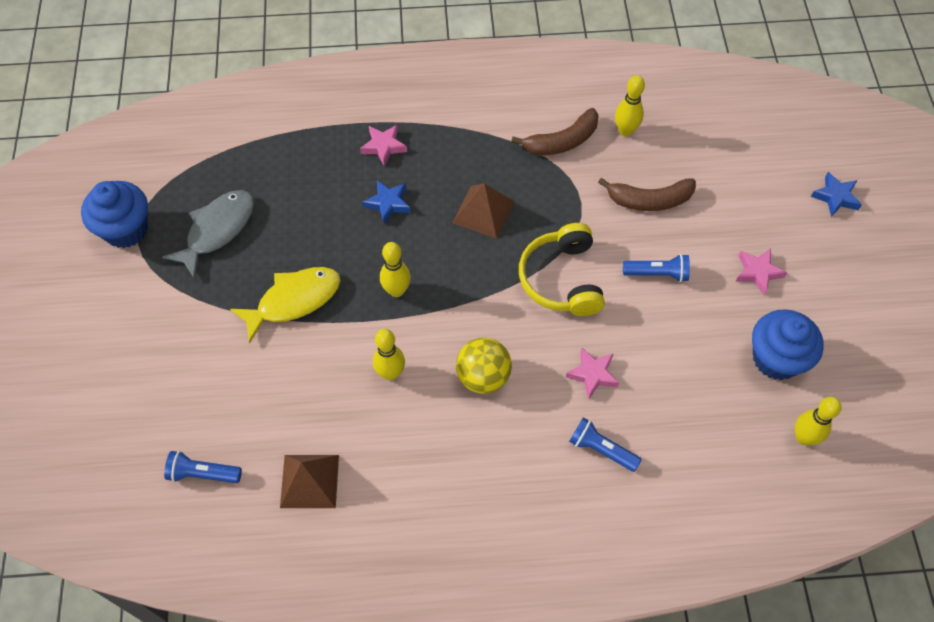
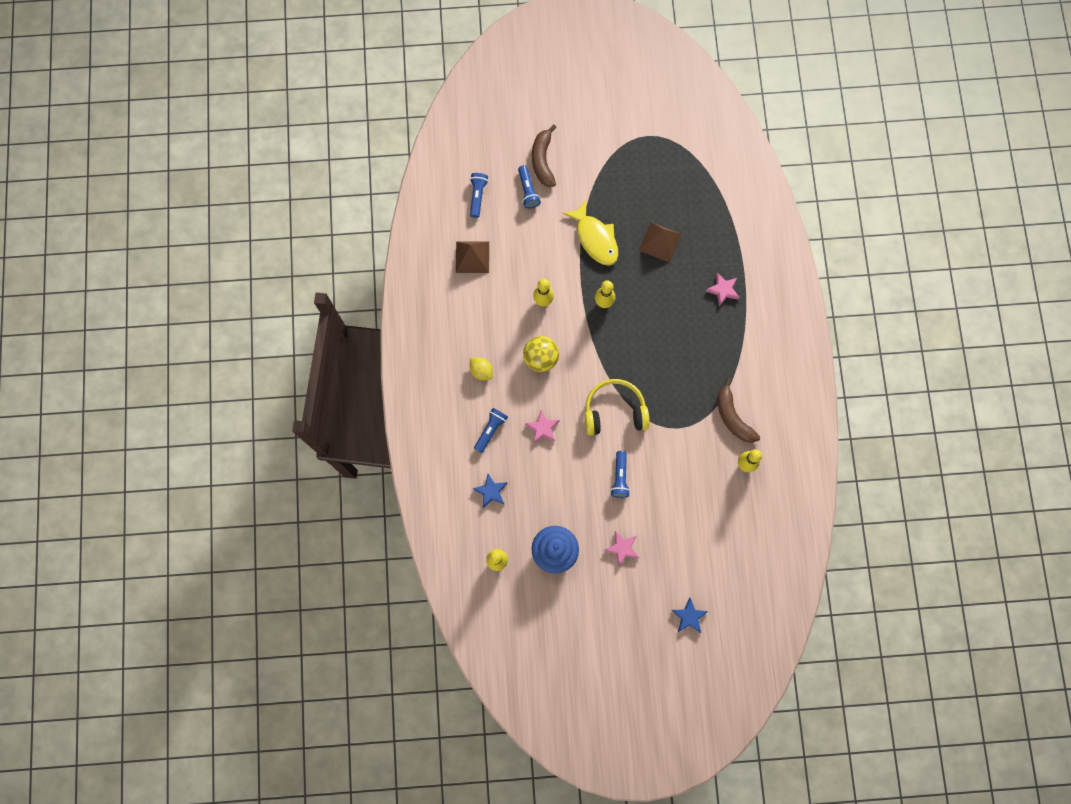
camera: 90 degrees right, 15 degrees up
(126, 229) = (648, 128): blue cupcake -> none
(204, 395) = (528, 191): none -> blue flashlight
(217, 230) = (648, 185): grey fish -> none
(388, 203) = (673, 295): blue star -> blue star (491, 491)
(483, 212) = (668, 359): brown pyramid -> brown pyramid (660, 242)
(505, 464) = (481, 371): none -> yellow lemon
(649, 200) = (682, 477): brown banana -> brown banana (543, 160)

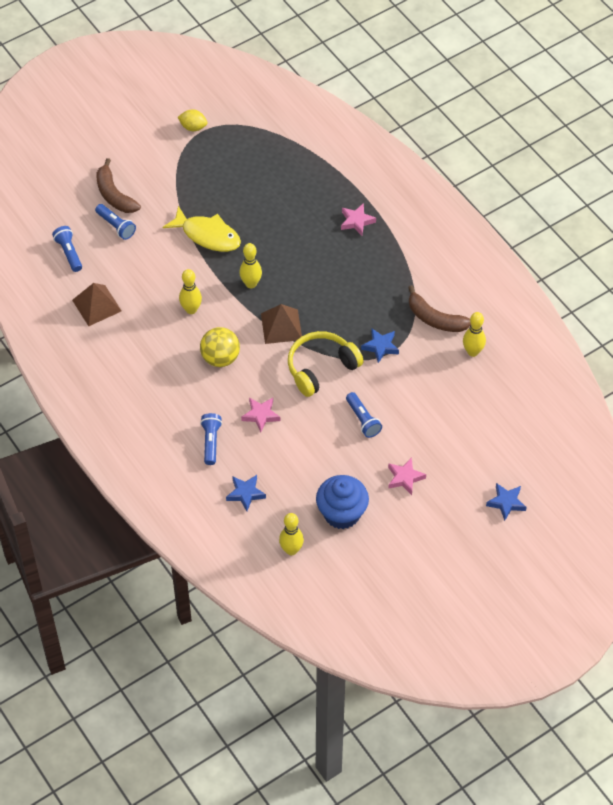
camera: 30 degrees left, 20 degrees down
(481, 371) = (168, 396): yellow lemon -> yellow lemon (193, 127)
(660, 242) = (271, 210): brown pyramid -> brown pyramid (281, 326)
(673, 418) = (380, 347): none -> blue star

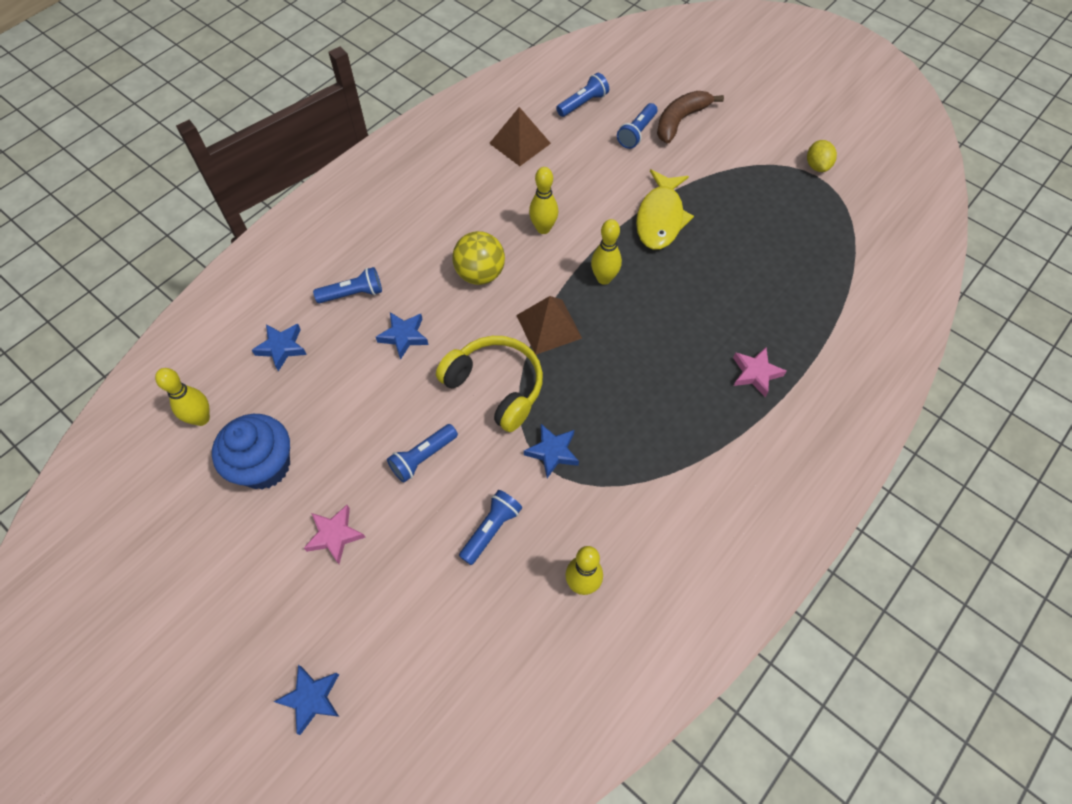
camera: 75 degrees right, 5 degrees up
(261, 415) = (404, 336): pink star -> blue star
(425, 391) = (491, 529): none -> blue flashlight
(435, 318) = (625, 515): brown banana -> none

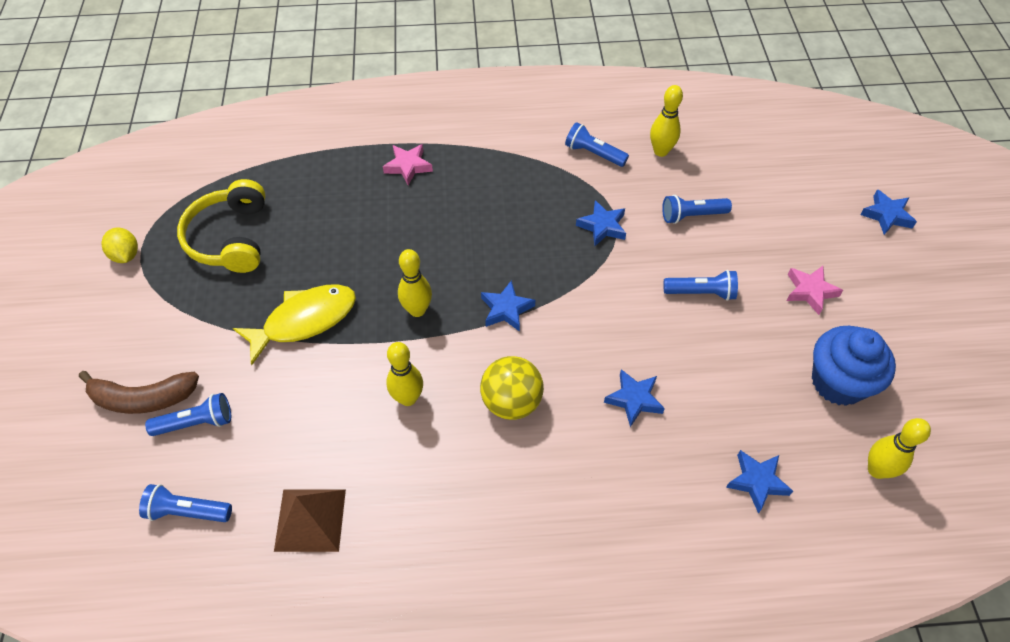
camera: 135 degrees left, 5 degrees down
(353, 294) = (646, 483): blue flashlight -> blue flashlight (593, 153)
(496, 386) = (597, 298): yellow headphones -> yellow headphones (230, 238)
(549, 326) = (506, 309): brown pyramid -> blue star
(817, 166) = (126, 255): yellow lemon -> yellow lemon turned 75 degrees counterclockwise

